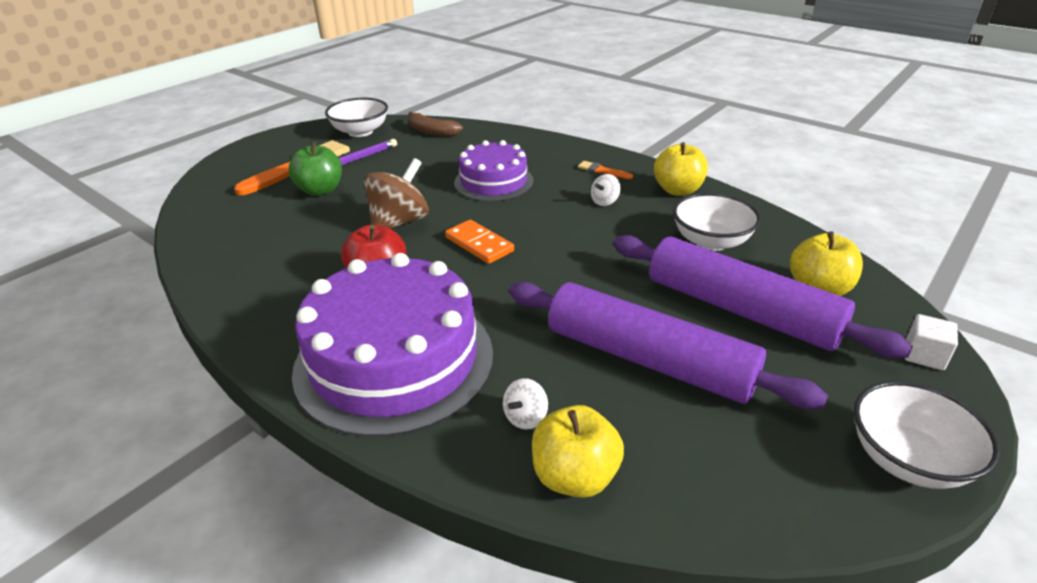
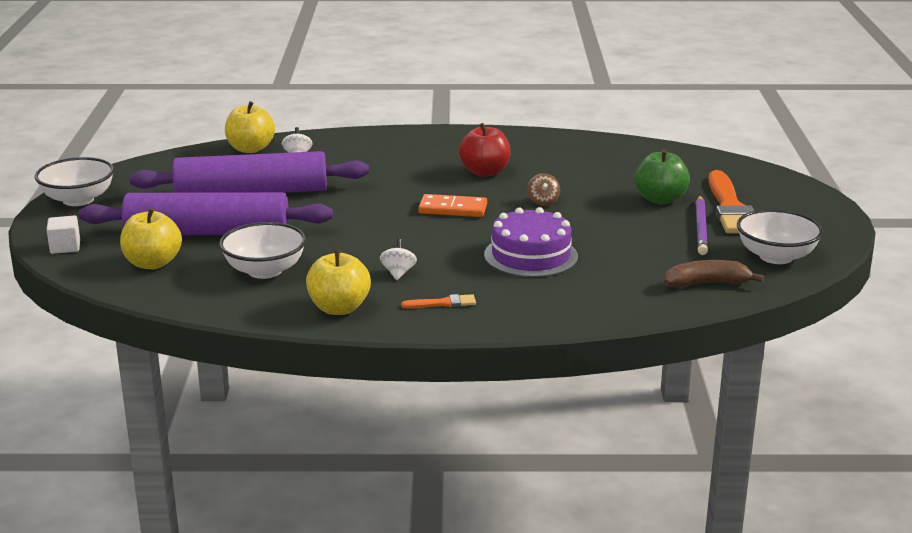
camera: 140 degrees right, 10 degrees down
(394, 360) = (401, 150): purple cake -> none
(399, 222) = (543, 202): brown spinning top -> brown spinning top, size x0.48

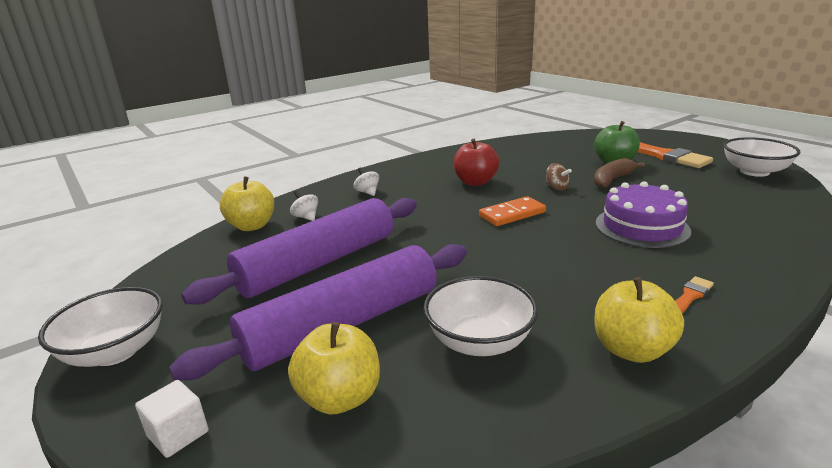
camera: 35 degrees left, 0 degrees up
(398, 273) = (593, 284): white spinning top -> white spinning top (367, 192)
(701, 228) = (678, 170): purple pencil -> none
(706, 284) = (776, 201): brown banana -> brown banana (612, 180)

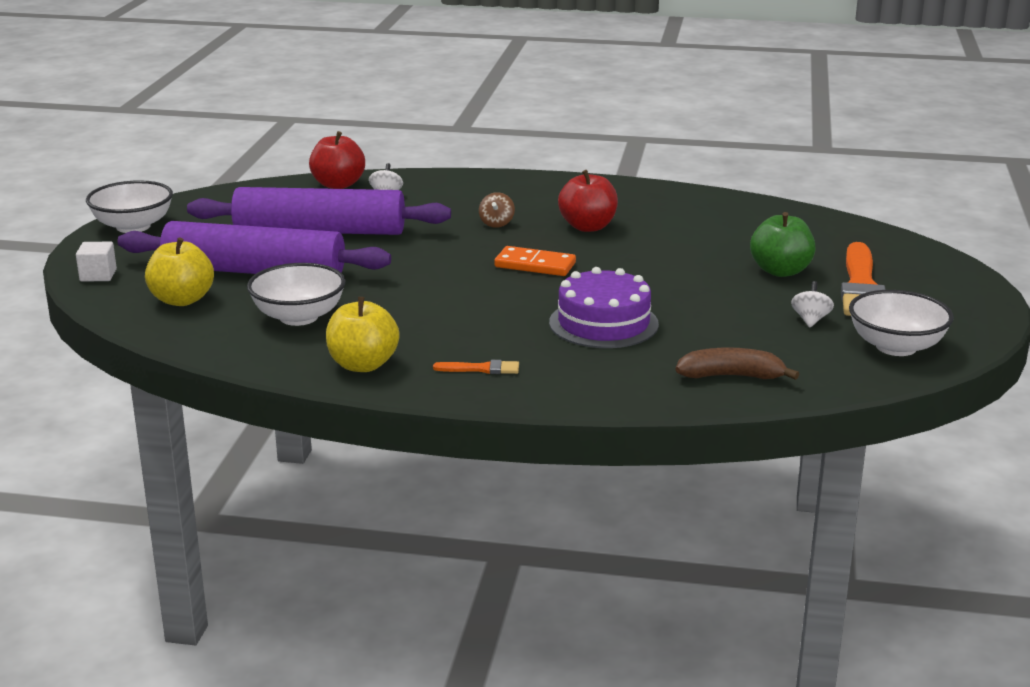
camera: 45 degrees right, 0 degrees up
(252, 226) = (338, 185): yellow apple -> red apple
(367, 192) = (478, 195): white spinning top -> white spinning top (810, 320)
(556, 188) = (641, 264): brown spinning top -> brown spinning top (496, 223)
(612, 180) = (716, 283): brown banana -> brown banana (731, 376)

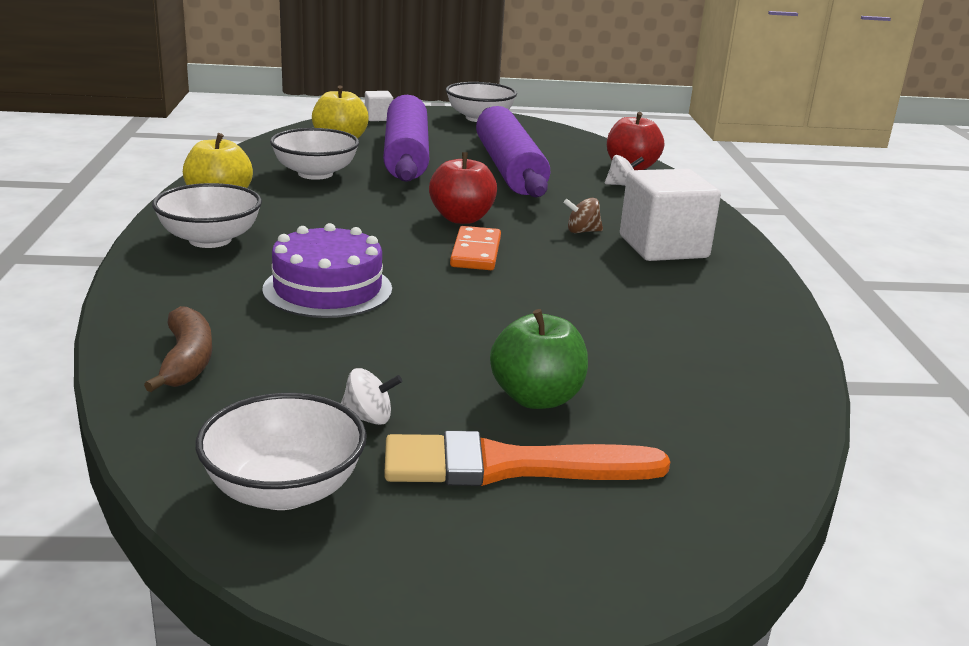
camera: 75 degrees right, 0 degrees up
(481, 369) = (210, 240): orange brush -> white bowl
(536, 202) = (663, 247): none -> white cube
(588, 227) = (608, 274): red apple -> red apple (461, 218)

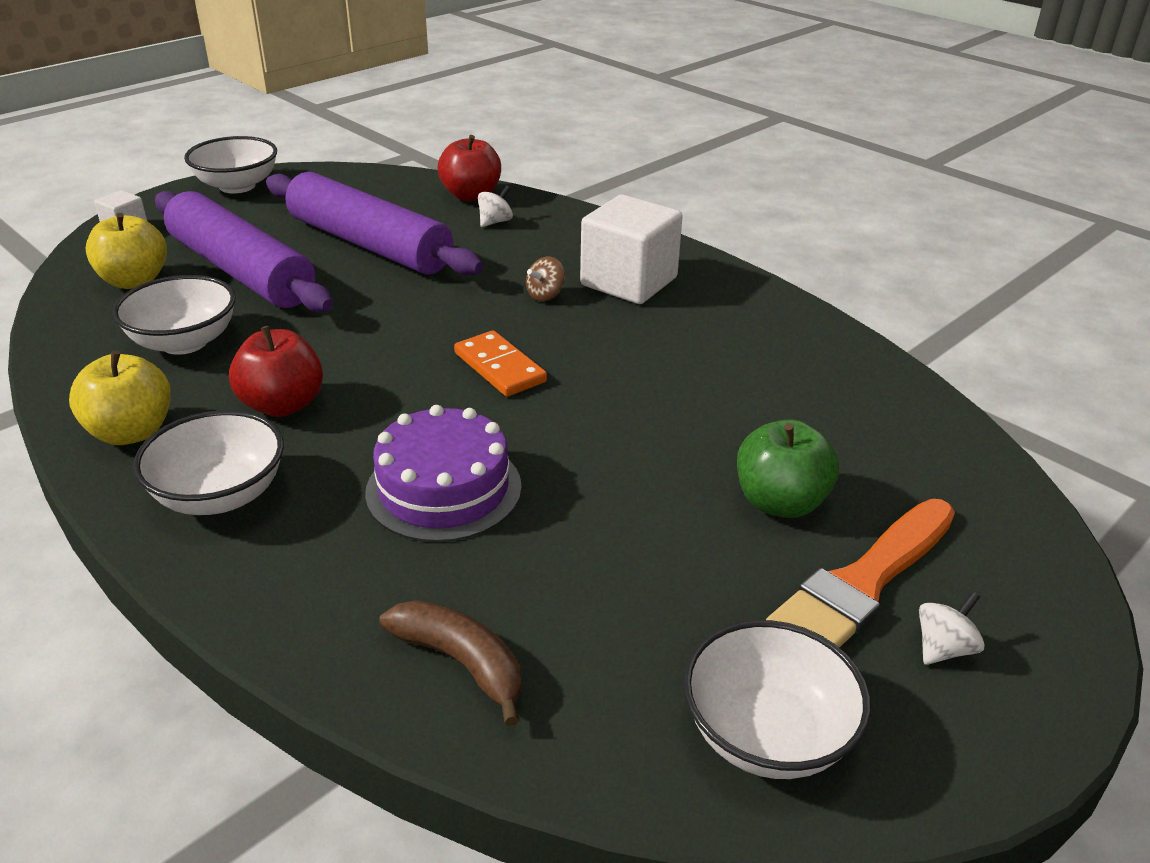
camera: 40 degrees left, 10 degrees up
(368, 418) = (707, 612): white spinning top -> white spinning top (943, 648)
(461, 218) = (424, 331): red apple -> red apple (283, 405)

